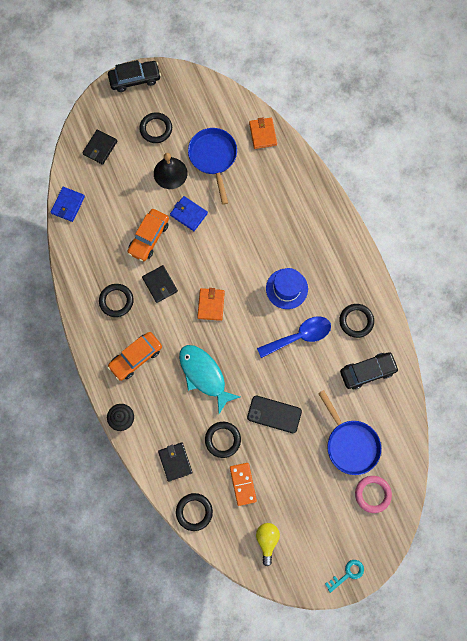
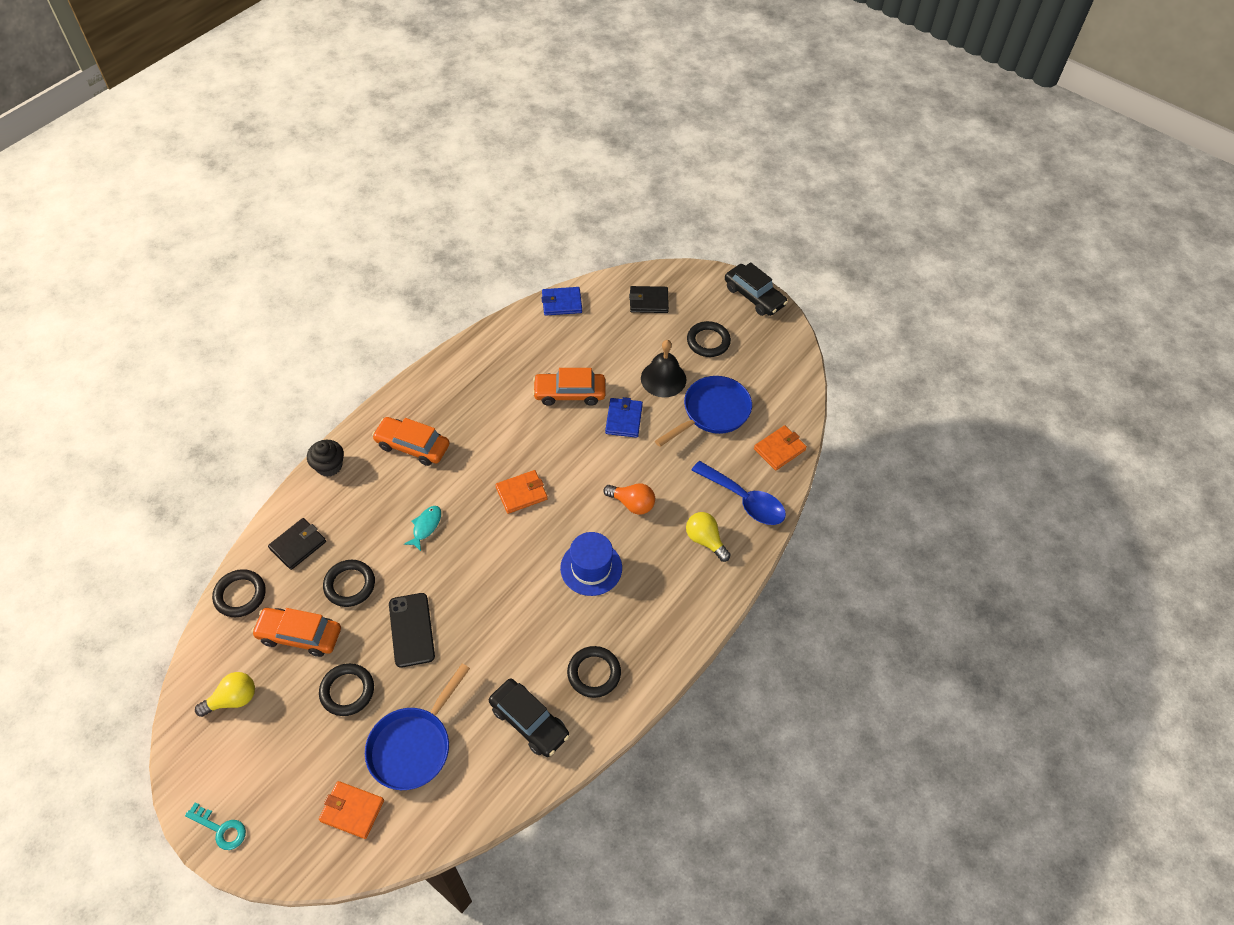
camera: 60 degrees right, 20 degrees down
(116, 301) = (473, 396): black ring -> black ring (347, 691)
(160, 284) = (517, 429): black wallet -> none
(204, 375) = (426, 526): turquoise fish -> turquoise fish, size x0.49
(243, 484) = (300, 635): orange domino -> orange car
(254, 242) = (632, 504): none -> orange light bulb
(299, 336) = (534, 612): blue spoon -> blue spoon (744, 500)
(303, 213) = (705, 540): none -> yellow light bulb
(372, 494) = (352, 810): pink ring -> orange wallet

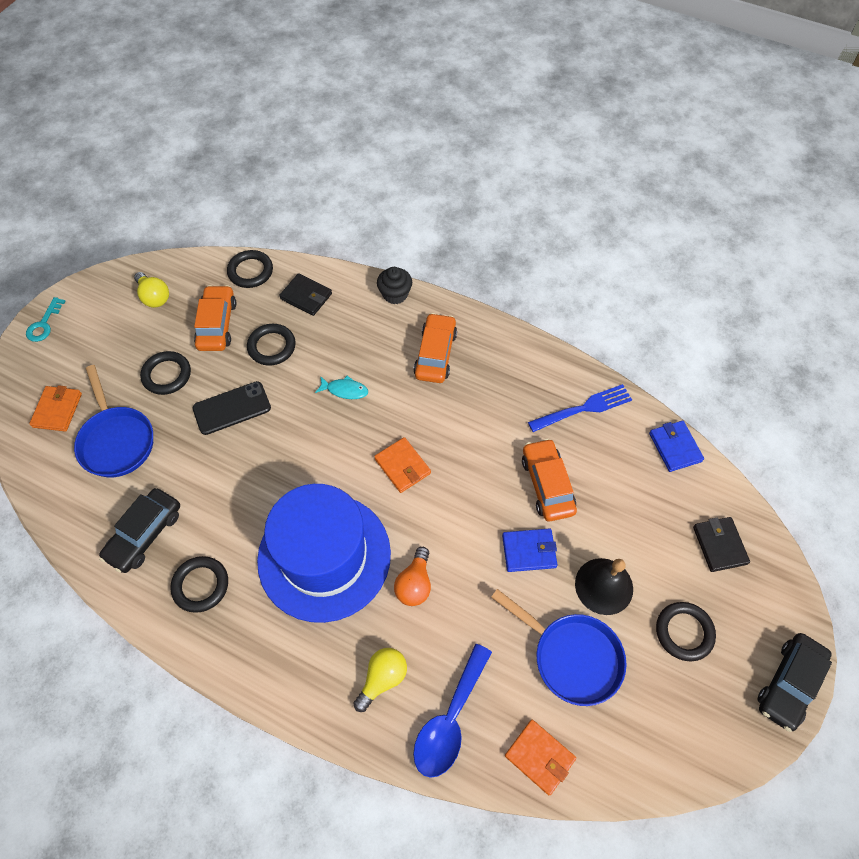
camera: 80 degrees right, 5 degrees up
(413, 746) = (117, 441): blue pan -> blue pan turned 135 degrees counterclockwise
(507, 351) = (583, 409): none -> blue fork
(591, 568) = (324, 556): blue hat -> blue hat, size x1.94

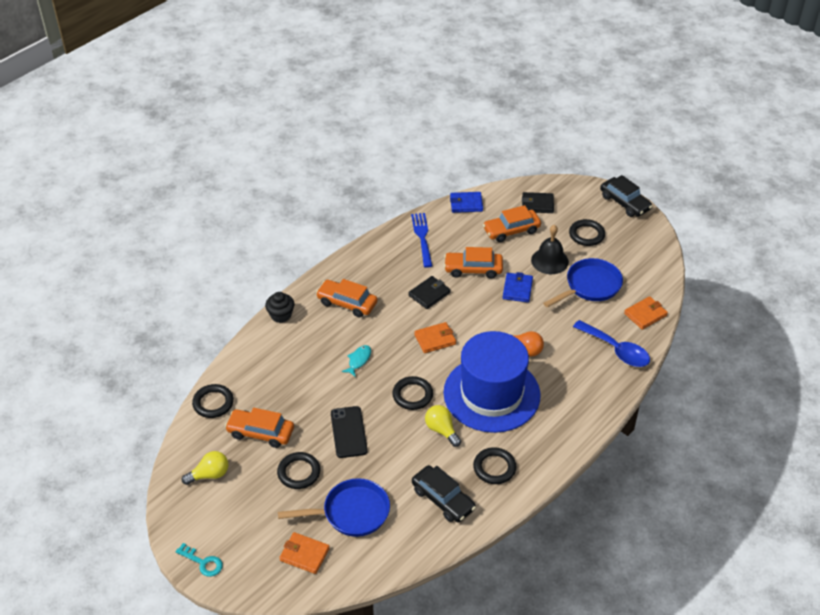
camera: 75 degrees left, 15 degrees down
(272, 347) = (299, 399): black ring -> black ring (412, 395)
(306, 296) = (257, 370): black wallet -> black wallet (429, 294)
(382, 678) = (584, 377): yellow light bulb -> yellow light bulb (441, 430)
(646, 519) = (511, 230): none -> orange car

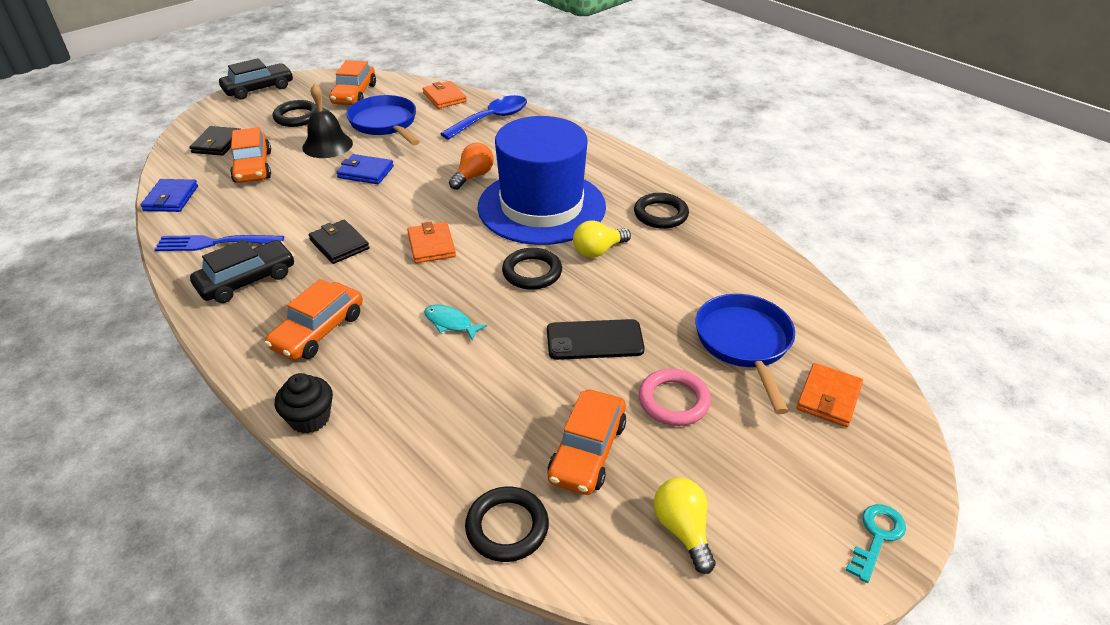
camera: 85 degrees left, 5 degrees down
(299, 472) = (673, 401): black ring -> pink ring
(443, 499) = (712, 258): black car -> black car (247, 280)
(473, 269) = (309, 203): orange car -> orange car (354, 94)

